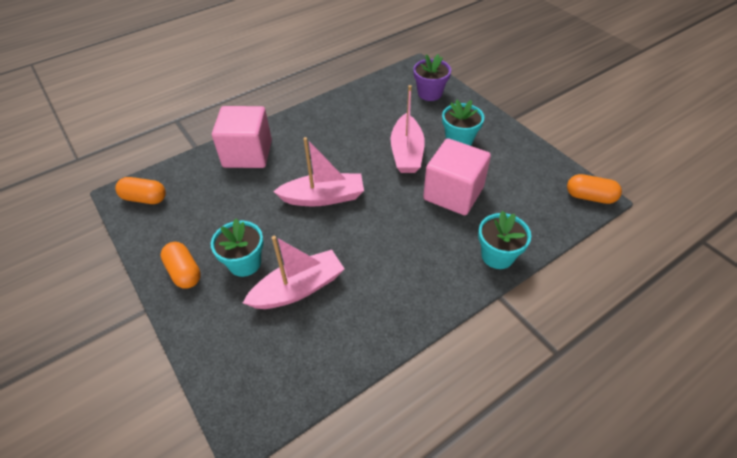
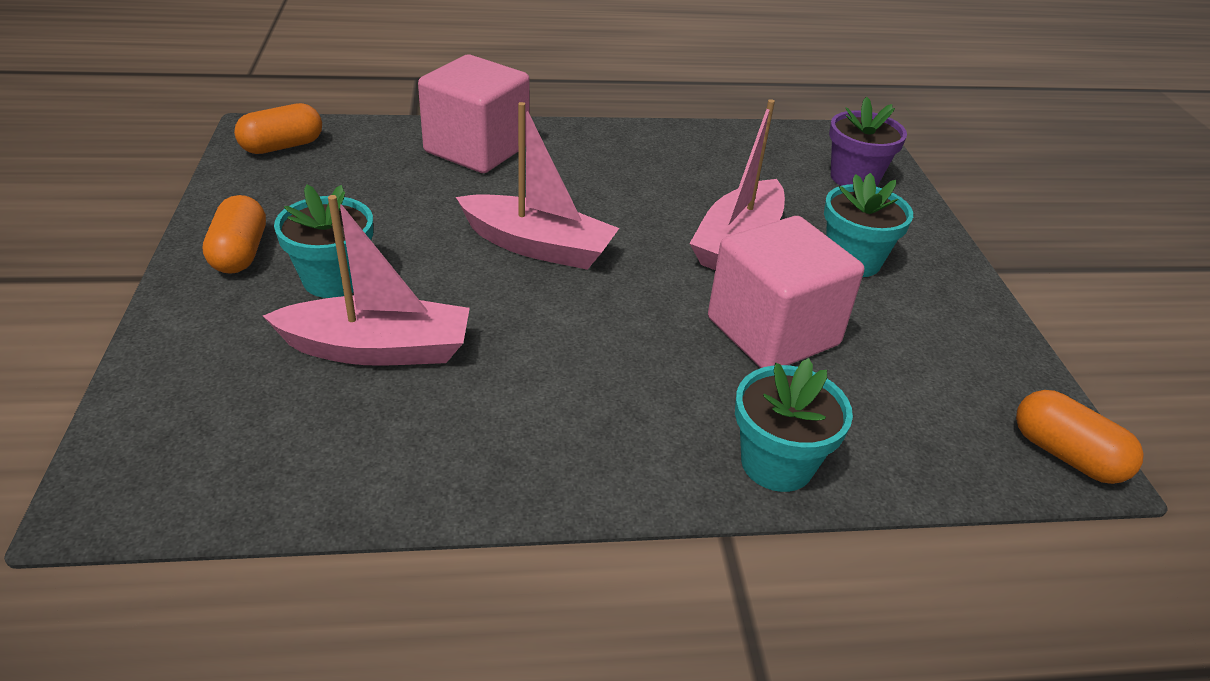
camera: 25 degrees right, 10 degrees down
(145, 198) = (282, 146): orange capsule -> orange capsule turned 75 degrees counterclockwise

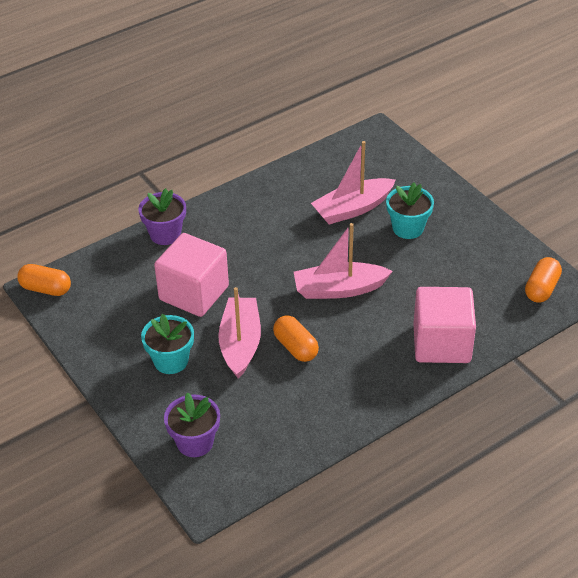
camera: 155 degrees right, 5 degrees up
(240, 253) = (463, 221): orange capsule -> orange capsule (295, 347)
(777, 463) = (165, 234): turquoise flower pot -> purple flower pot

